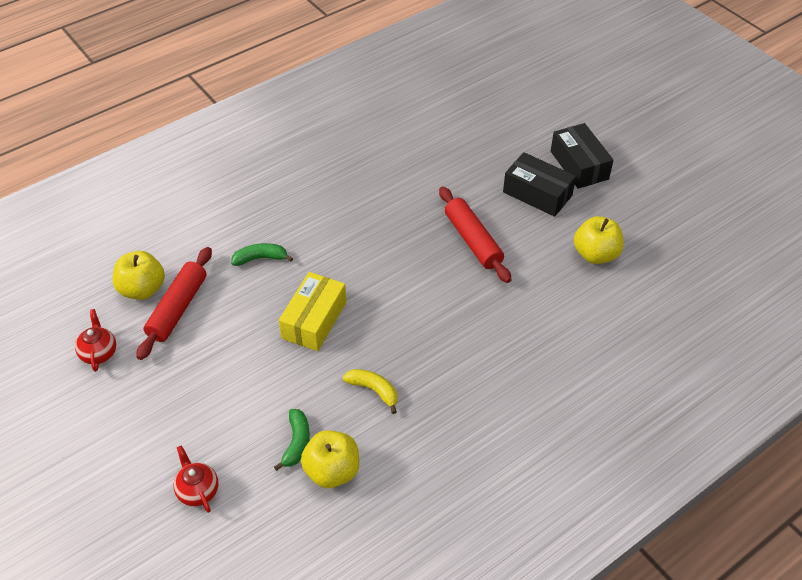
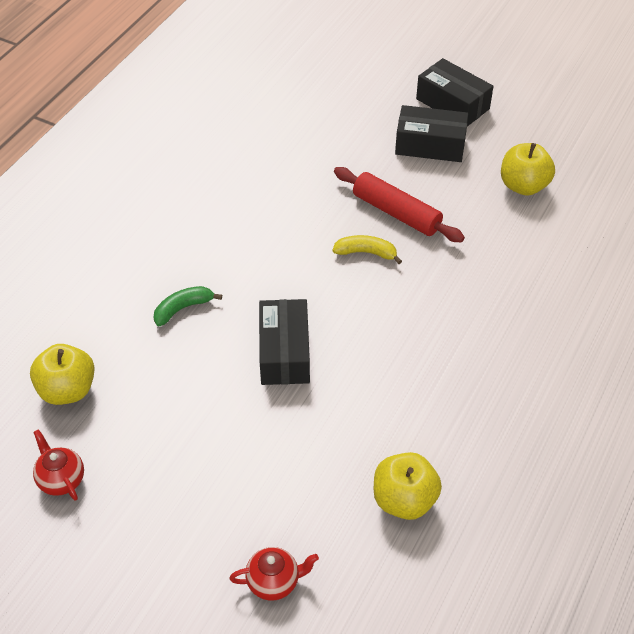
camera: 25 degrees left, 0 degrees up
(178, 308) = (123, 396): red rolling pin -> none
(198, 490) = (274, 581): red teapot -> red teapot turned 135 degrees clockwise
(296, 442) = (348, 486): green banana -> none
(314, 320) = (284, 352): yellow box -> black box
(374, 390) = (393, 401): yellow banana -> yellow banana (366, 253)

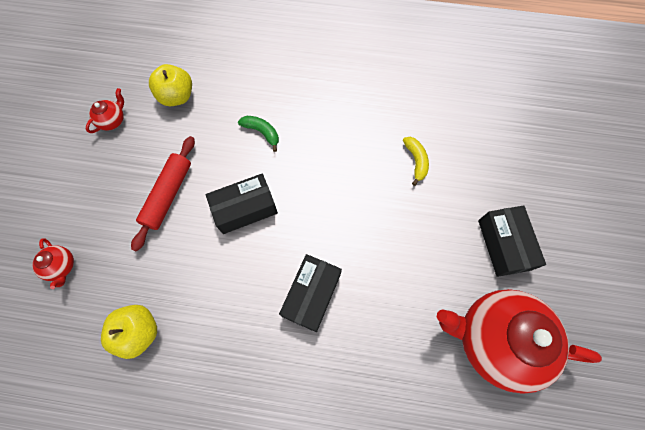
camera: 70 degrees right, 20 degrees up
(366, 253) = (360, 232): yellow banana -> yellow banana (416, 161)
(396, 213) = (412, 241): red rolling pin -> red rolling pin (168, 195)
(452, 104) = (566, 248): black box -> black box (311, 295)
(523, 186) = (494, 339): yellow apple -> red teapot

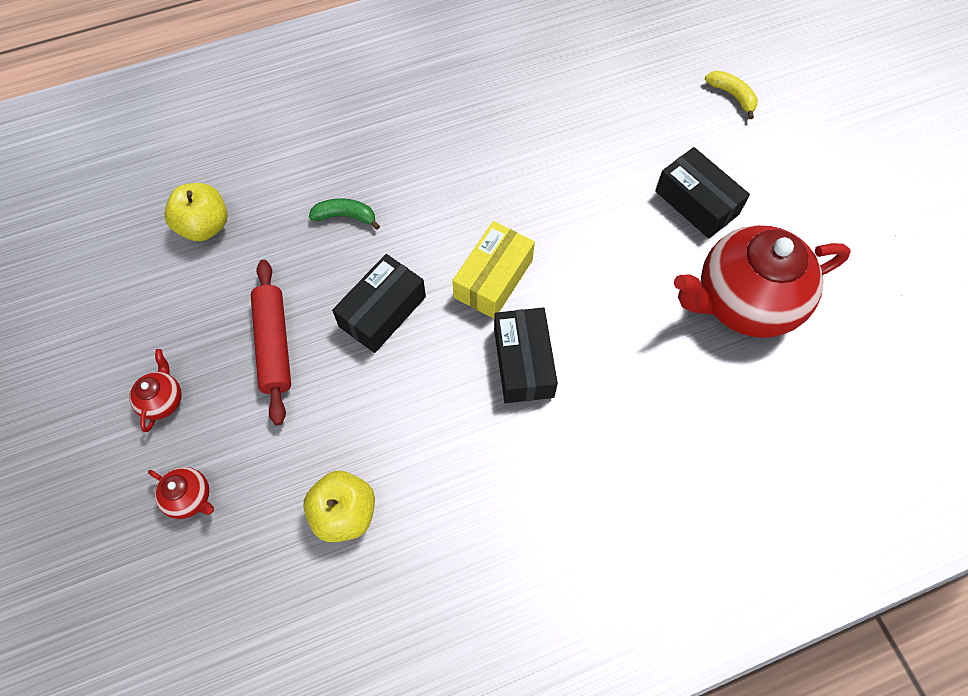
camera: 30 degrees left, 5 degrees down
(113, 120) = (135, 295): red teapot -> red teapot (162, 400)
(328, 224) = (493, 278): none -> yellow box
(416, 161) = (549, 161): yellow banana -> yellow banana (732, 96)

